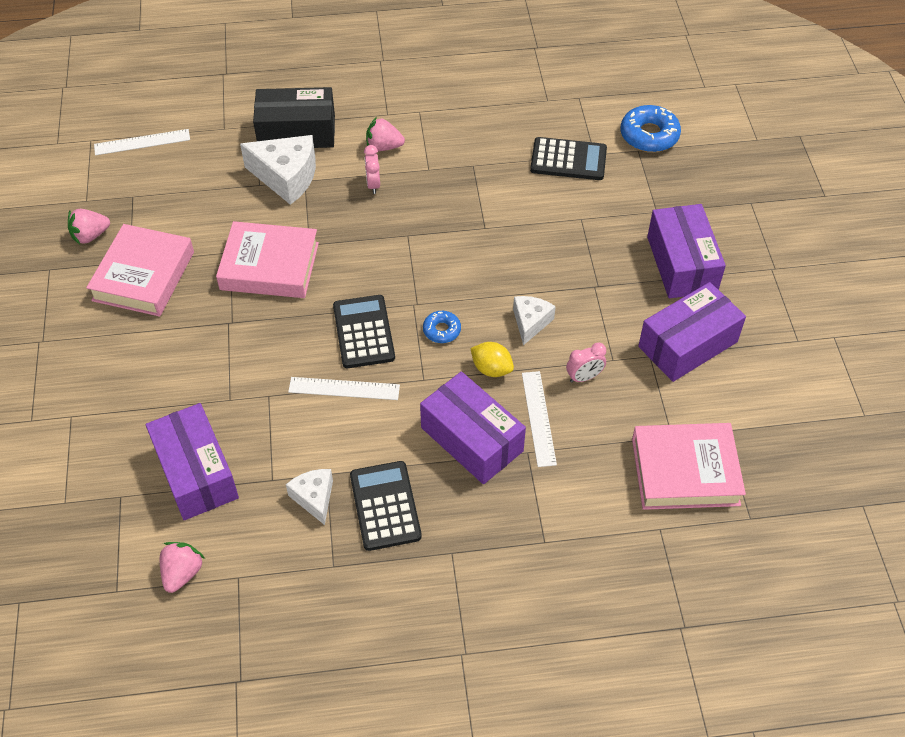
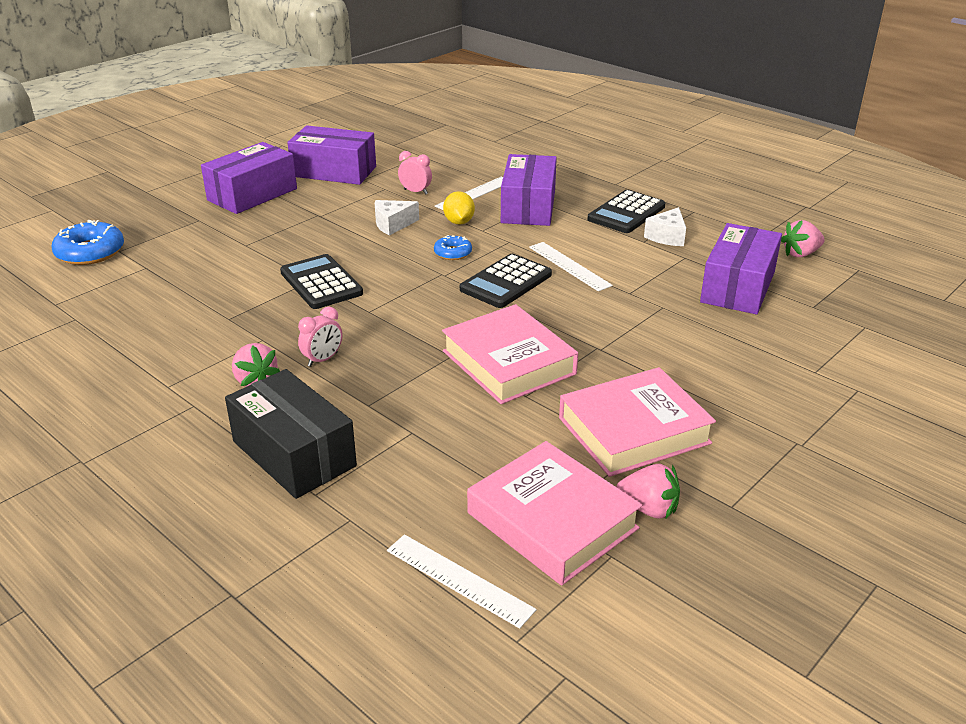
camera: 130 degrees left, 20 degrees down
(286, 177) = (378, 419): white cheese -> none
(568, 160) = (168, 275): black calculator -> black calculator (321, 283)
(685, 471) = (442, 145): pink book -> pink book (552, 520)

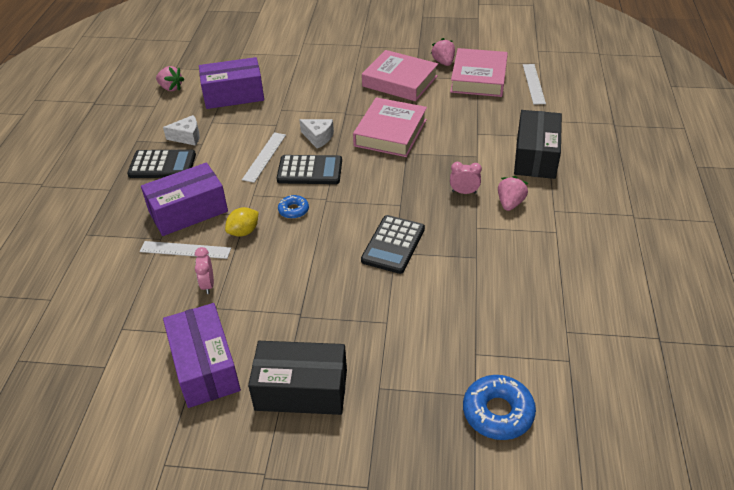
camera: 125 degrees left, 10 degrees up
(252, 194) = (301, 389): purple box -> black box
(393, 224) = (278, 262): white cheese -> white cheese (318, 137)

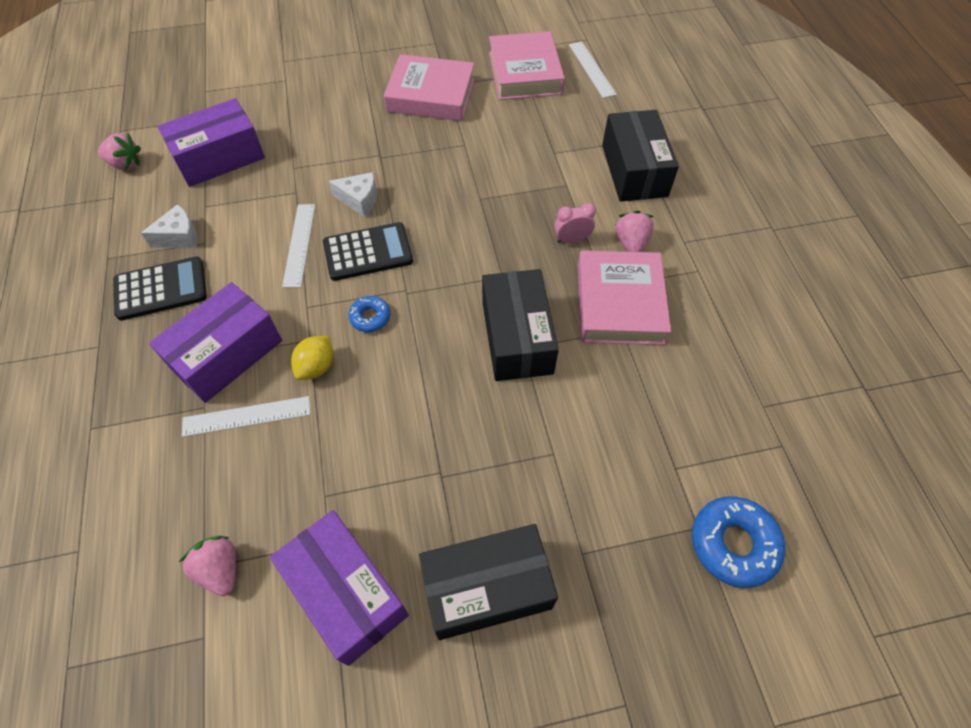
camera: 20 degrees left, 15 degrees up
(208, 285) = (299, 463): pink clock -> none
(390, 133) = (449, 173): pink book -> pink book (619, 303)
(393, 245) = (516, 337): black calculator -> black box
(443, 62) = (474, 58): pink strawberry -> pink strawberry (220, 569)

